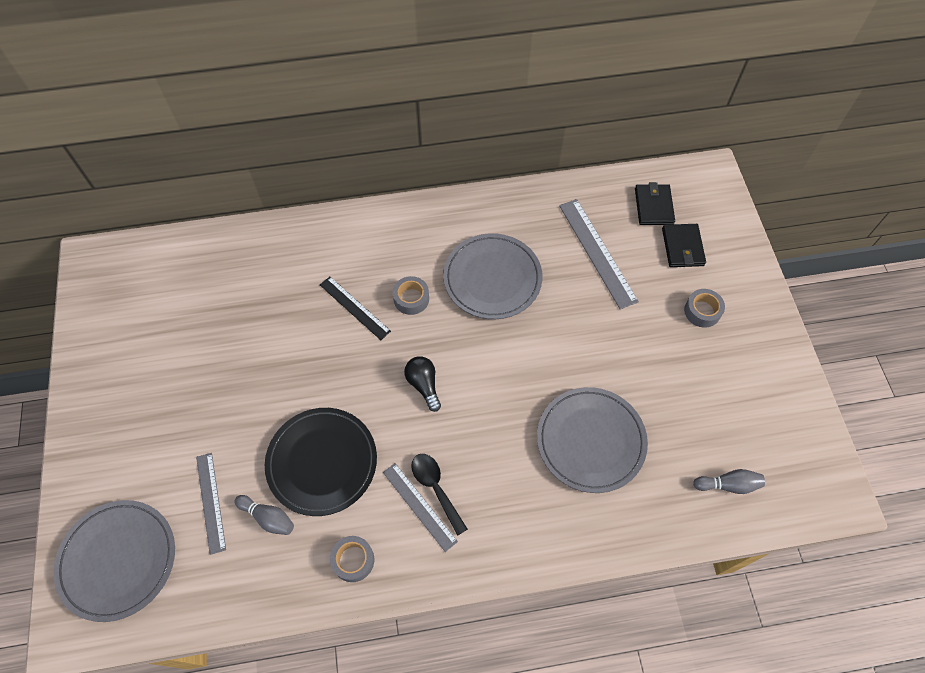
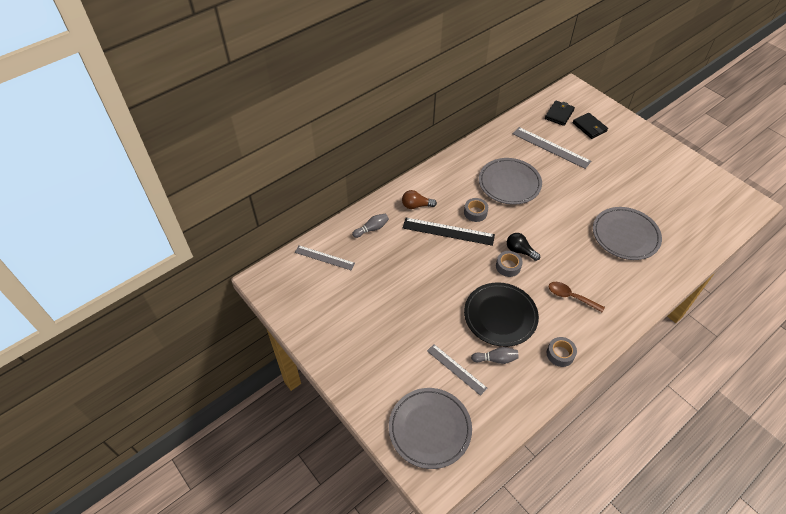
camera: 30 degrees left, 10 degrees down
(344, 250) = (416, 205): none -> brown light bulb
(354, 307) = (448, 231): black ruler -> black ruler, size x1.52
(419, 506) = (570, 310): grey ruler -> grey ruler (324, 257)
(436, 488) = (571, 297): black spoon -> brown spoon
(653, 206) = (559, 114): black wallet -> black wallet turned 60 degrees clockwise
(702, 311) = (624, 152): grey tape -> grey tape (508, 266)
(728, 485) = (703, 223): grey bowling pin -> grey bowling pin (372, 229)

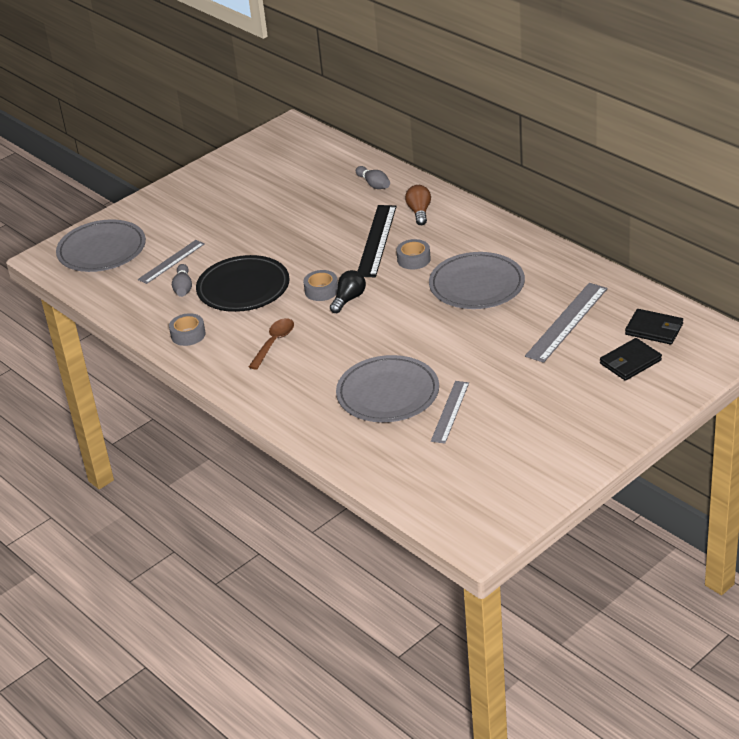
camera: 90 degrees right, 15 degrees down
(324, 257) = (325, 159): grey ruler -> grey ruler (450, 411)

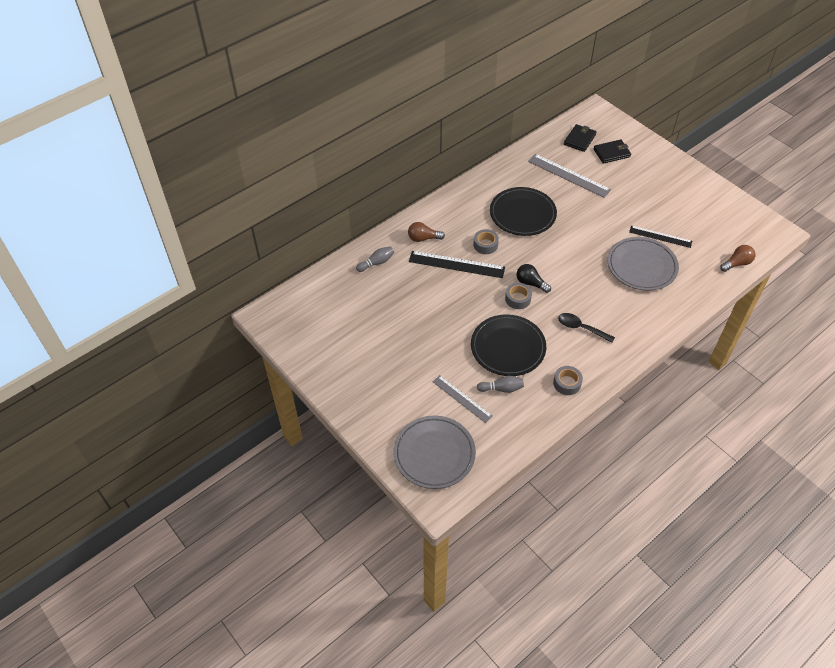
camera: 90 degrees left, 15 degrees up
(274, 343) = (581, 328): brown spoon -> black spoon
(402, 489) = (737, 263): none -> brown light bulb
(450, 411) = (660, 236): grey ruler -> black ruler
(477, 285) = (522, 214): grey plate -> black plate
(630, 362) = (611, 153): black wallet -> black wallet turned 75 degrees counterclockwise

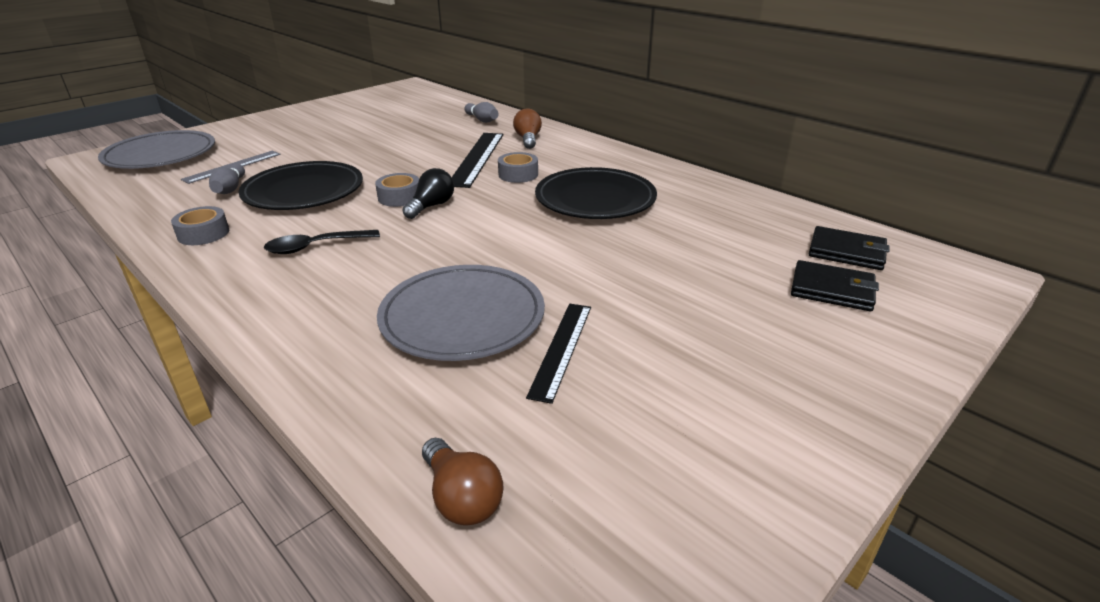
camera: 85 degrees right, 20 degrees down
(569, 175) = (721, 239): grey ruler -> none
(581, 328) = (315, 247): black spoon -> black spoon turned 135 degrees counterclockwise
(611, 153) = (832, 290): black wallet -> black wallet turned 45 degrees counterclockwise

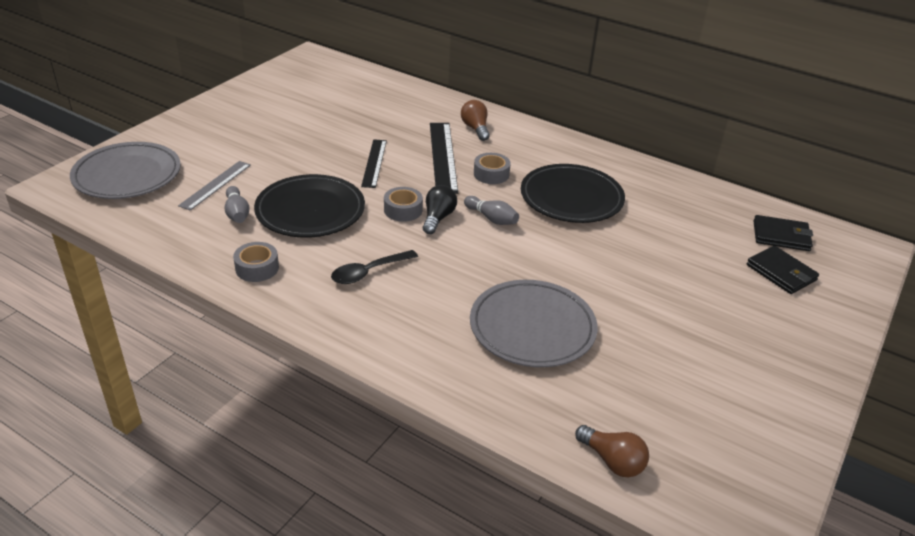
camera: 15 degrees left, 5 degrees up
(482, 120) = (417, 104): grey bowling pin -> grey bowling pin (491, 218)
(561, 349) = (618, 346): black ruler -> black ruler (374, 163)
(832, 290) = (781, 273): black wallet -> black wallet turned 45 degrees clockwise

